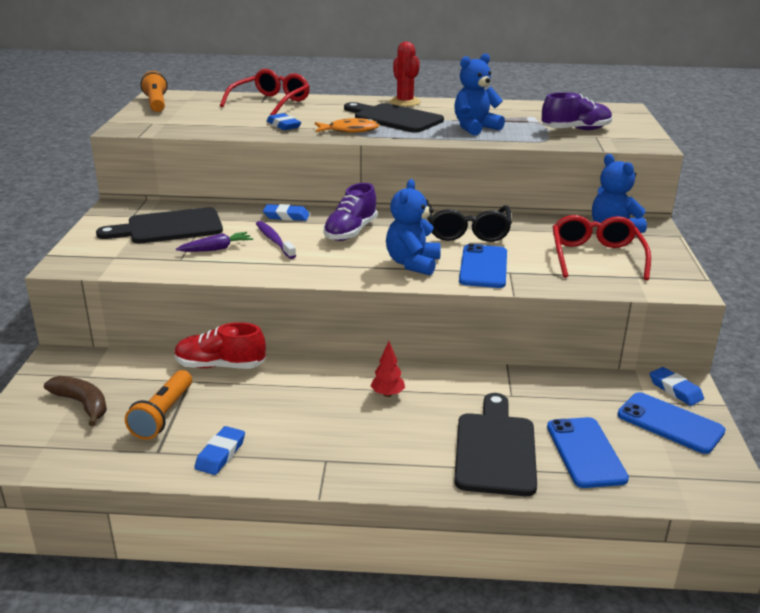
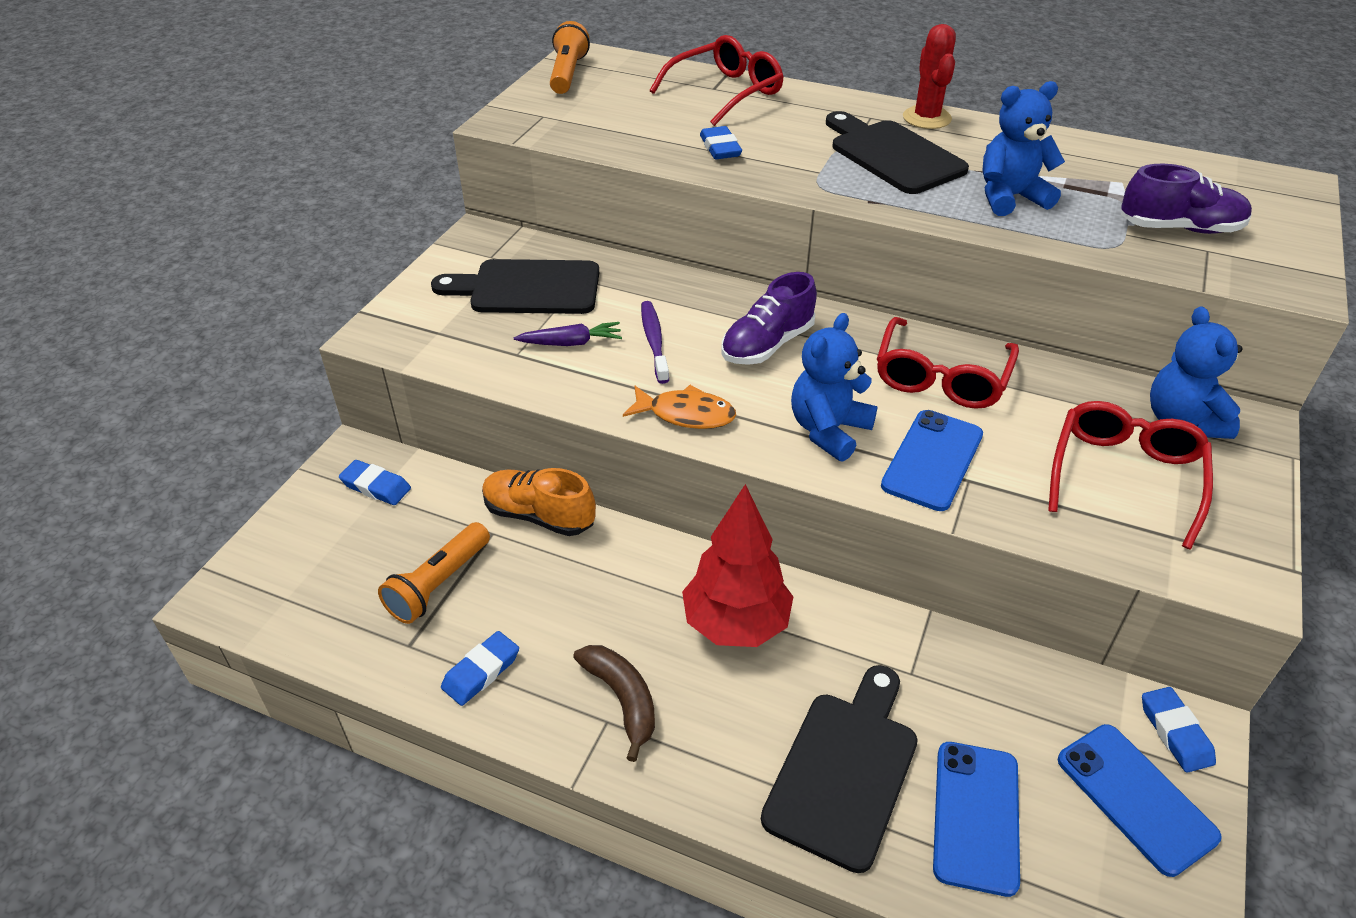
camera: 20 degrees right, 15 degrees up
(82, 404) = (353, 540): brown banana -> brown banana (622, 699)
(220, 366) = (539, 515): red shoe -> orange shoe
(286, 216) = (691, 295): blue eraser -> blue eraser (376, 486)
(349, 130) = (811, 174): orange fish -> orange fish (686, 414)
(387, 394) = (735, 624): red tree -> red tree, size x2.22
(467, 231) = (941, 377): black glasses -> red glasses

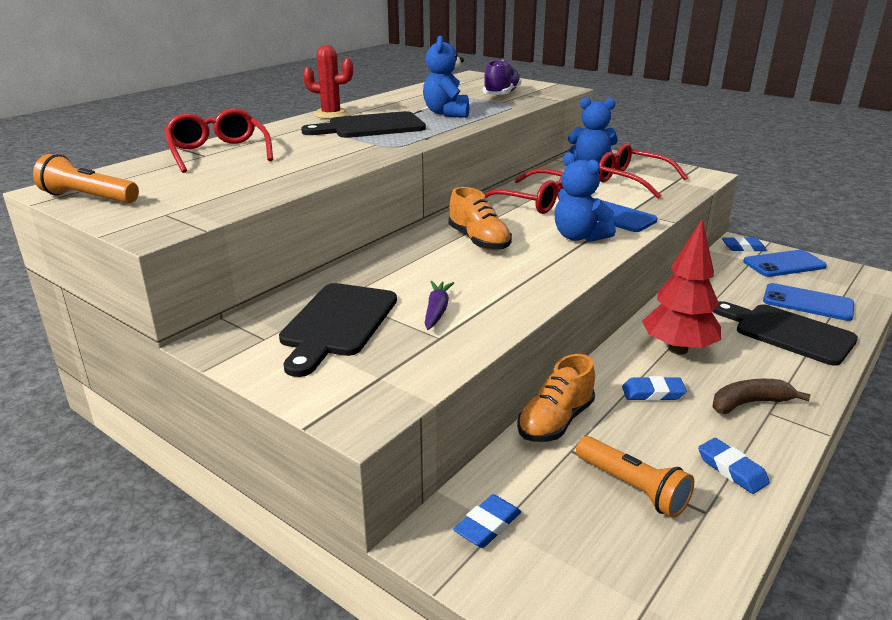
camera: 75 degrees left, 15 degrees down
(654, 342) = (454, 278): purple toothbrush -> none
(686, 414) = (549, 277): orange fish -> none
(720, 148) = (309, 163): blue eraser -> blue eraser (653, 393)
(767, 344) = (479, 241): purple shoe -> orange shoe

